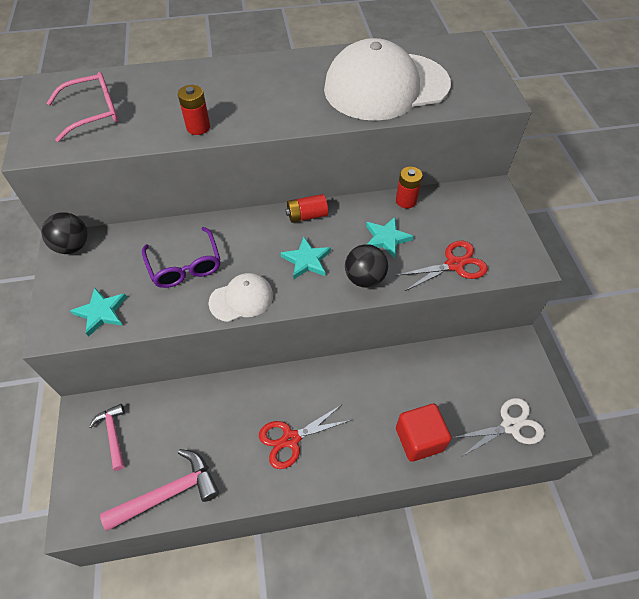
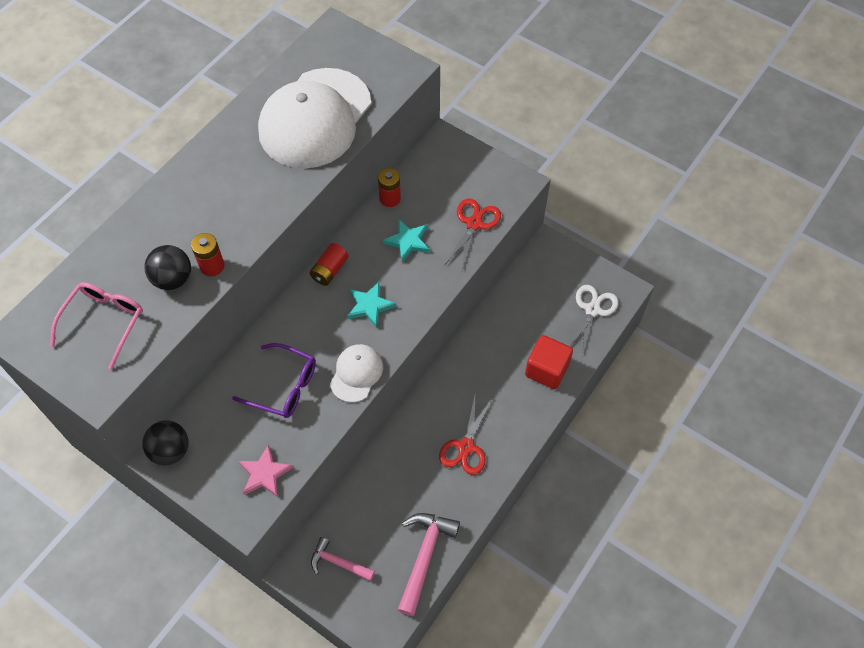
camera: 45 degrees left, 5 degrees up
(101, 312) = (264, 473): turquoise star -> pink star
(364, 278) = (425, 285): black ball -> black ball (173, 279)

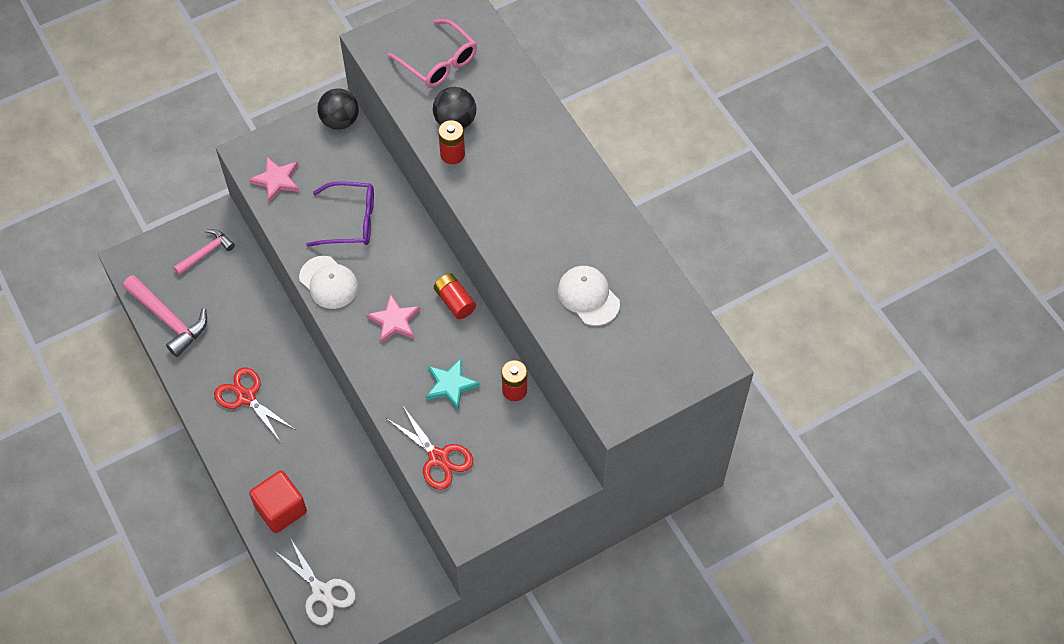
camera: 115 degrees right, 0 degrees up
(284, 386) = (350, 221): purple glasses -> purple glasses turned 135 degrees counterclockwise
(315, 118) = (588, 296): white cap -> white cap, size x0.47
(370, 306) = (394, 321): turquoise star -> pink star

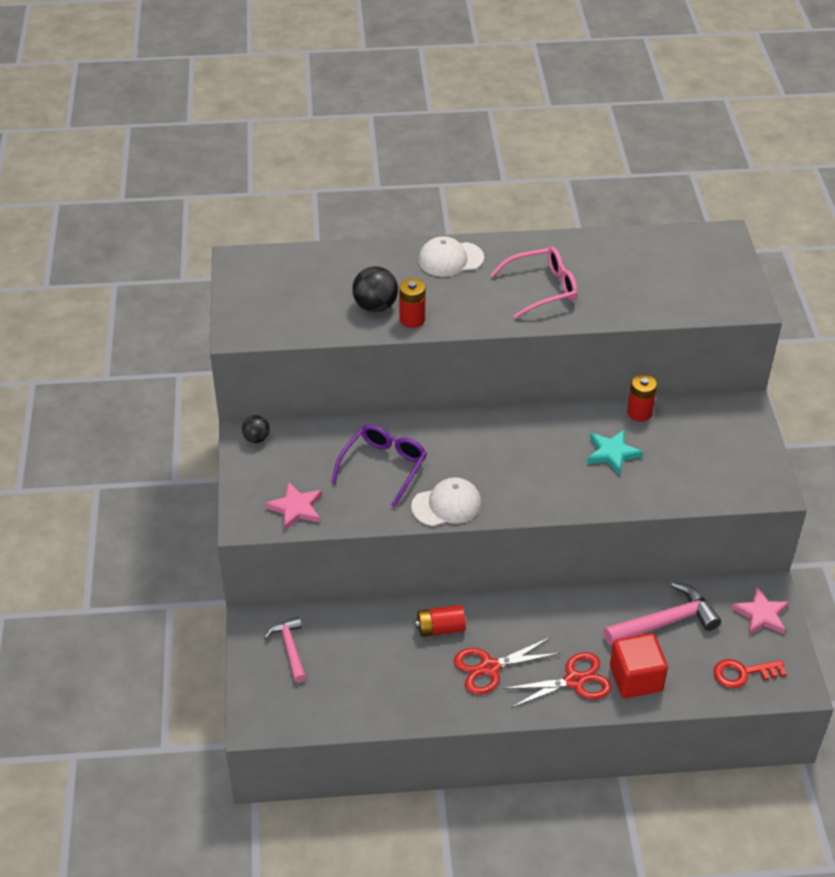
camera: 65 degrees left, 15 degrees down
(169, 319) = (355, 707): pink hammer -> pink hammer (665, 621)
(322, 592) = (742, 673): white scissors -> red key
(340, 121) = (256, 438): black ball -> black ball, size x0.61
(394, 321) = (520, 470): pink star -> pink star (761, 615)
(438, 62) = (297, 296): pink glasses -> pink glasses (542, 289)
(438, 458) = (686, 486): red scissors -> red scissors (574, 681)
(455, 301) = (522, 422): red battery -> red battery (440, 628)
(588, 296) = (620, 284): white cap -> white cap (450, 259)

